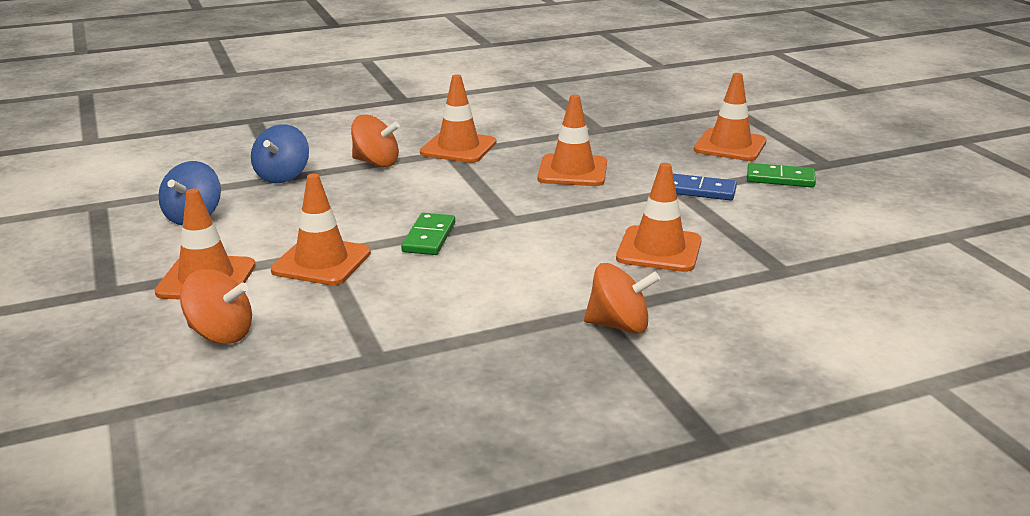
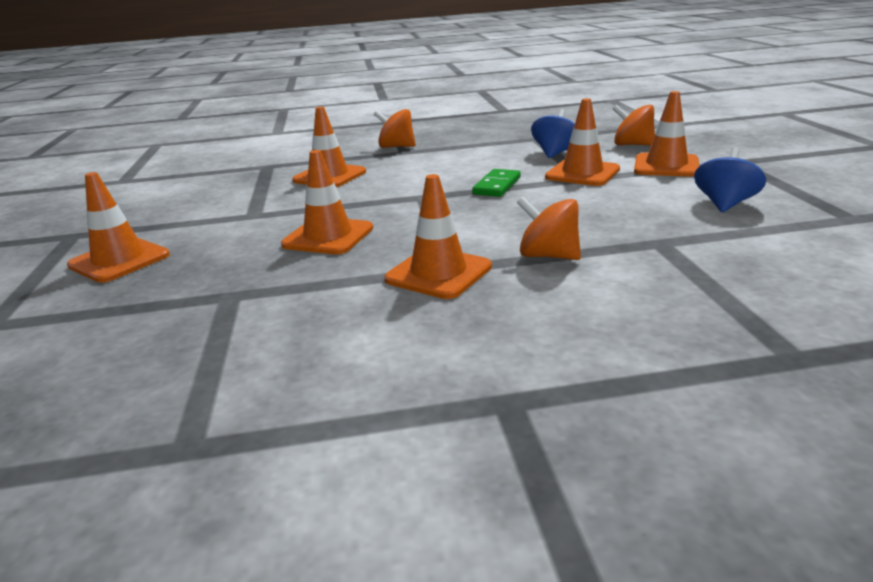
camera: 165 degrees left, 0 degrees up
(282, 176) = (661, 243): blue spinning top -> blue spinning top (555, 153)
(700, 190) = (235, 214): blue domino -> none
(780, 179) = (146, 222): green domino -> none

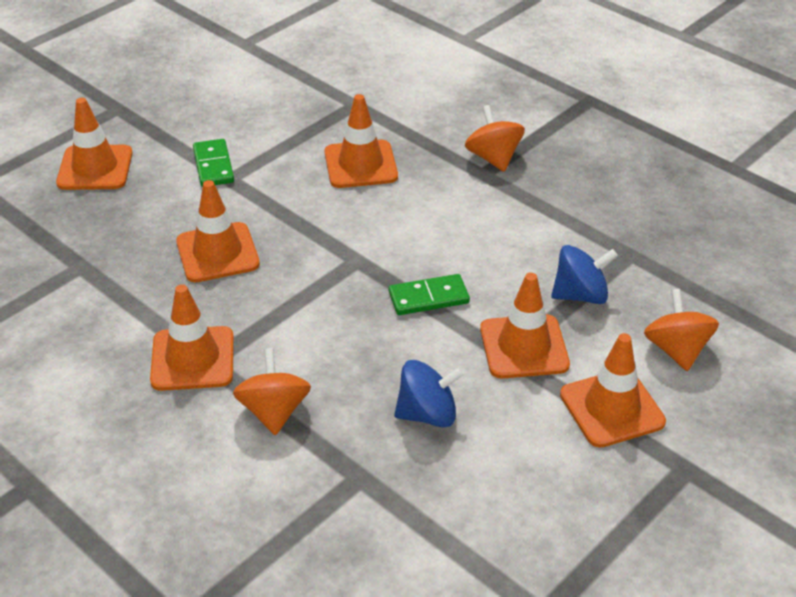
camera: 50 degrees right, 15 degrees up
(226, 217) = (213, 165): none -> green domino
(725, 204) = (508, 497): blue spinning top -> blue spinning top (427, 414)

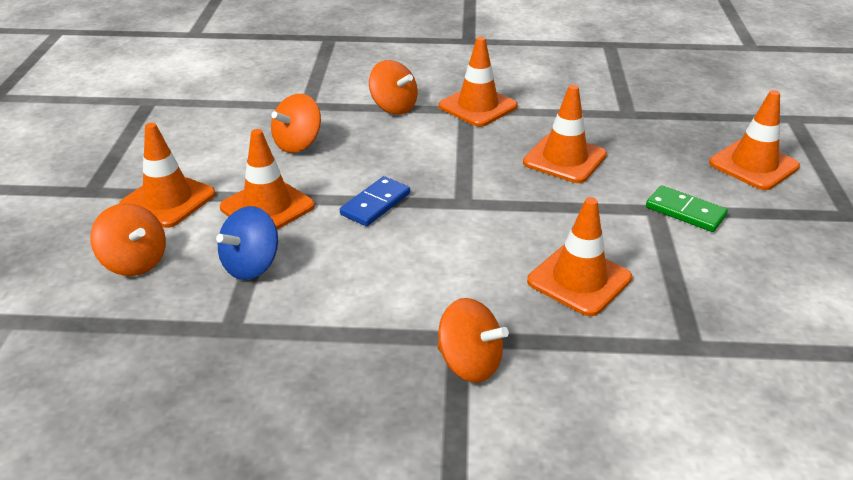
camera: 140 degrees right, 5 degrees down
(427, 414) = (298, 144): blue spinning top -> orange spinning top
(428, 298) = (375, 204): green domino -> blue domino

